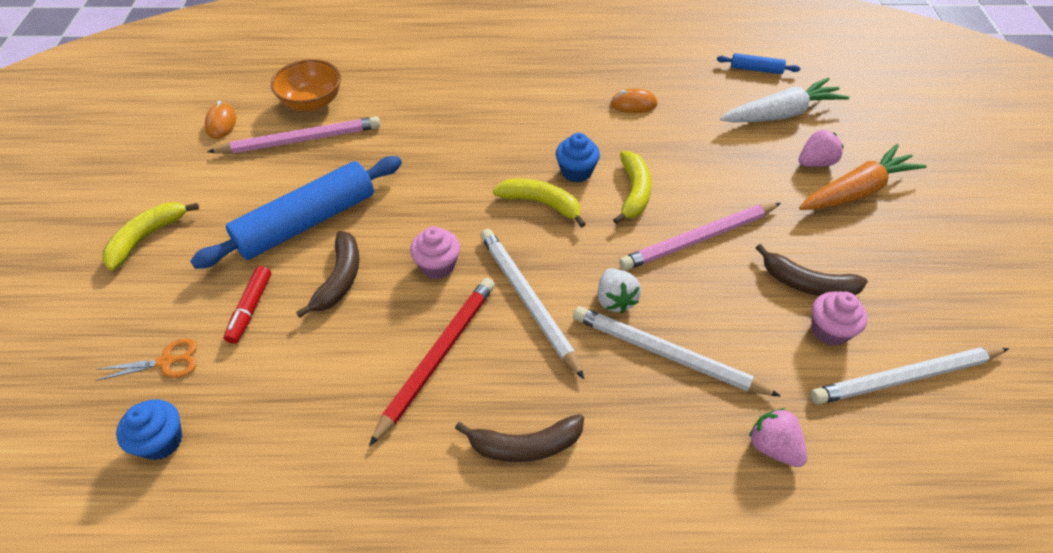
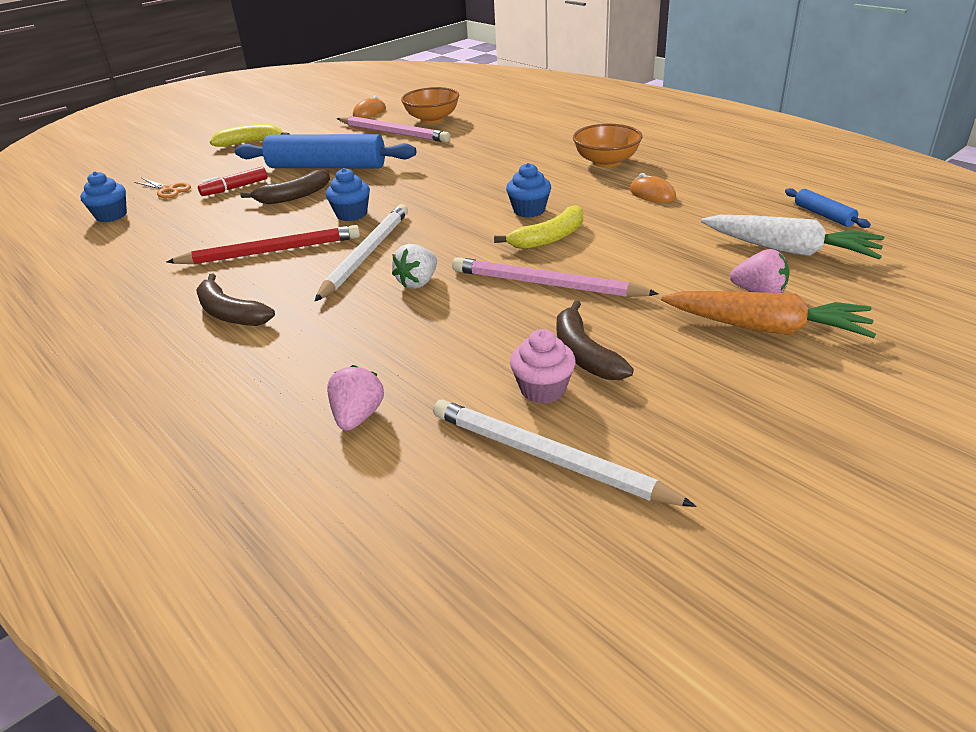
camera: 50 degrees right, 15 degrees down
(437, 265) = (351, 214): pink cupcake -> blue cupcake
(541, 204) = (471, 215): yellow banana -> none
(551, 85) = (606, 162): none -> orange bowl
(667, 354) = (393, 326): white pencil -> none

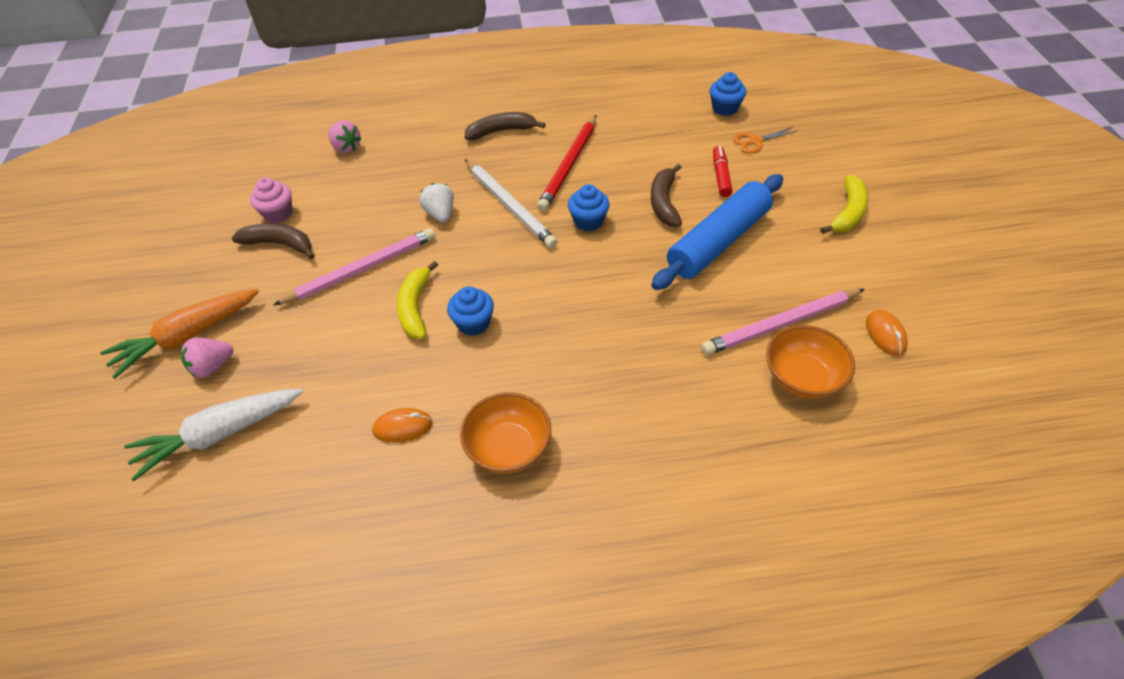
camera: 125 degrees right, 15 degrees up
(549, 457) = (238, 192): white pencil -> none
(823, 215) = (218, 518): blue rolling pin -> none

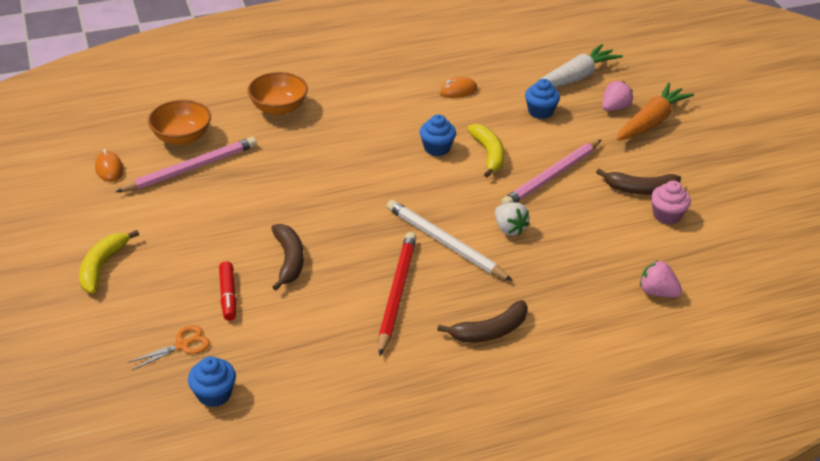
camera: 165 degrees right, 10 degrees down
(509, 448) = (384, 87): orange bowl -> orange bowl (279, 108)
(588, 221) = (362, 235): blue cupcake -> blue cupcake (540, 112)
(719, 242) = (236, 227): blue rolling pin -> none

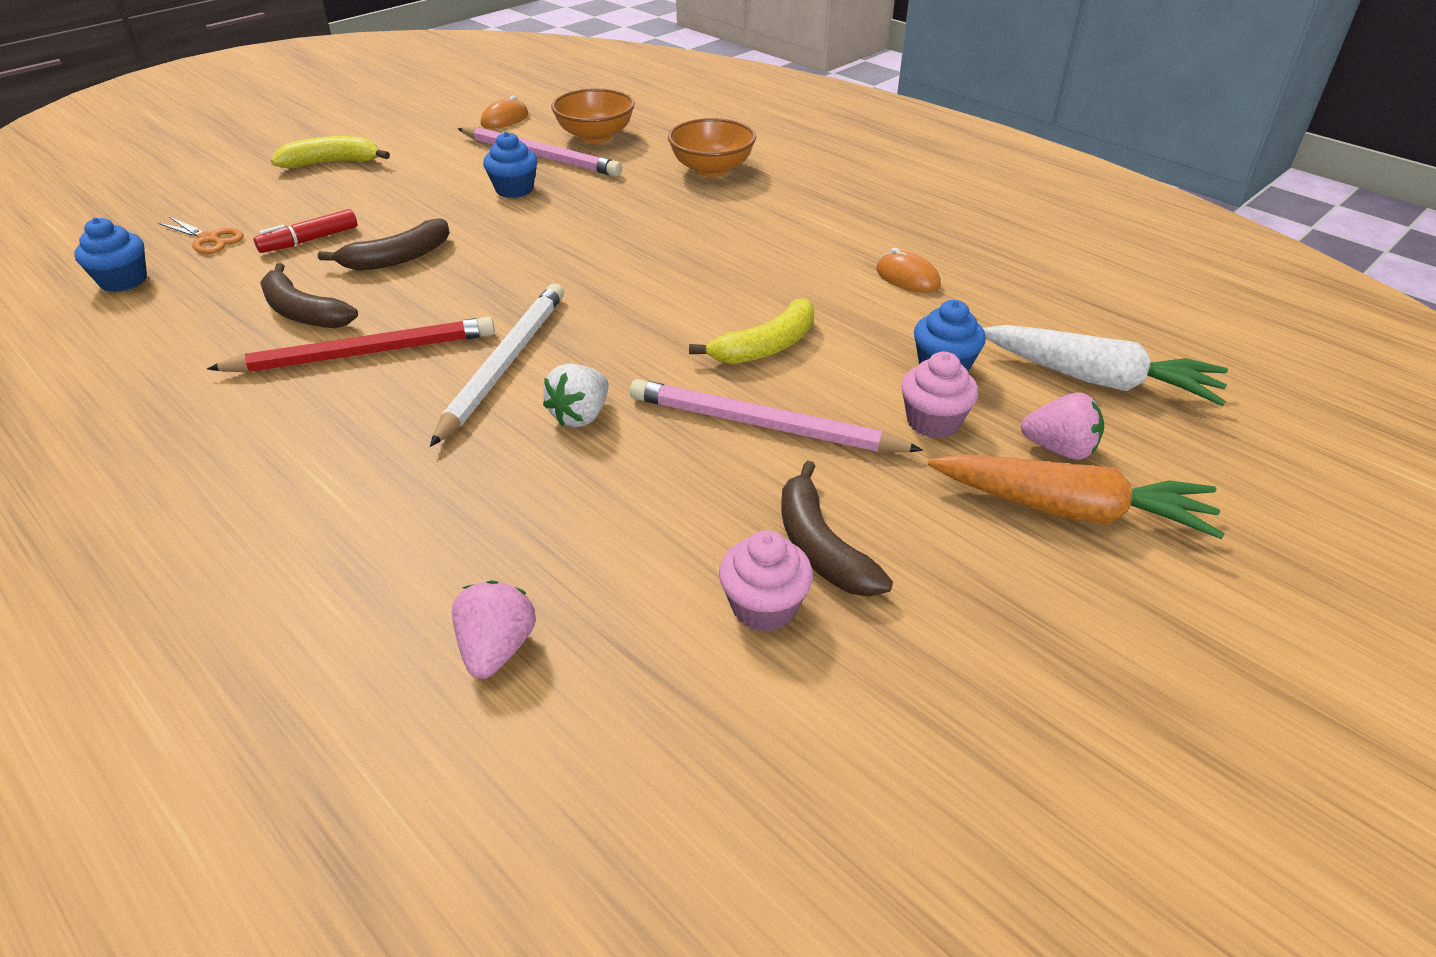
camera: 65 degrees right, 0 degrees up
(437, 148) = (736, 298): blue cupcake -> blue cupcake (514, 189)
(490, 331) = (305, 460): brown banana -> brown banana (303, 312)
(577, 130) = (933, 422): none -> pink cupcake

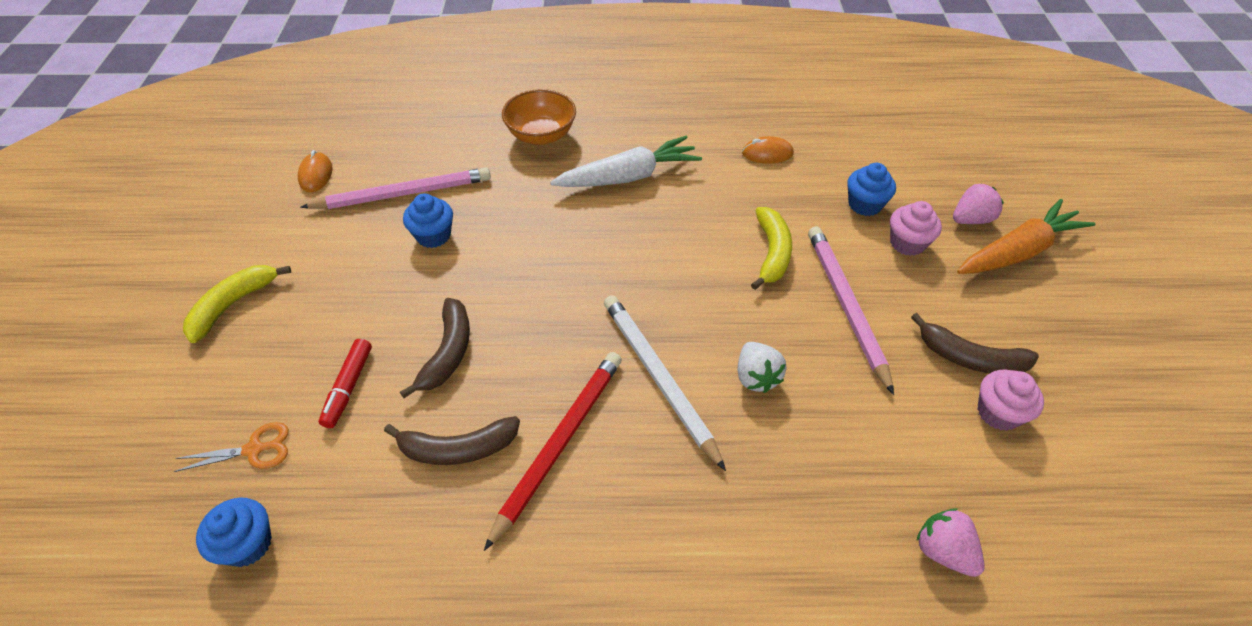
camera: 45 degrees left, 10 degrees up
(595, 136) = (415, 151): orange bowl -> none
(765, 425) = (846, 306): pink pencil -> pink pencil turned 105 degrees clockwise
(1098, 380) = (929, 164): white carrot -> white carrot (628, 176)

